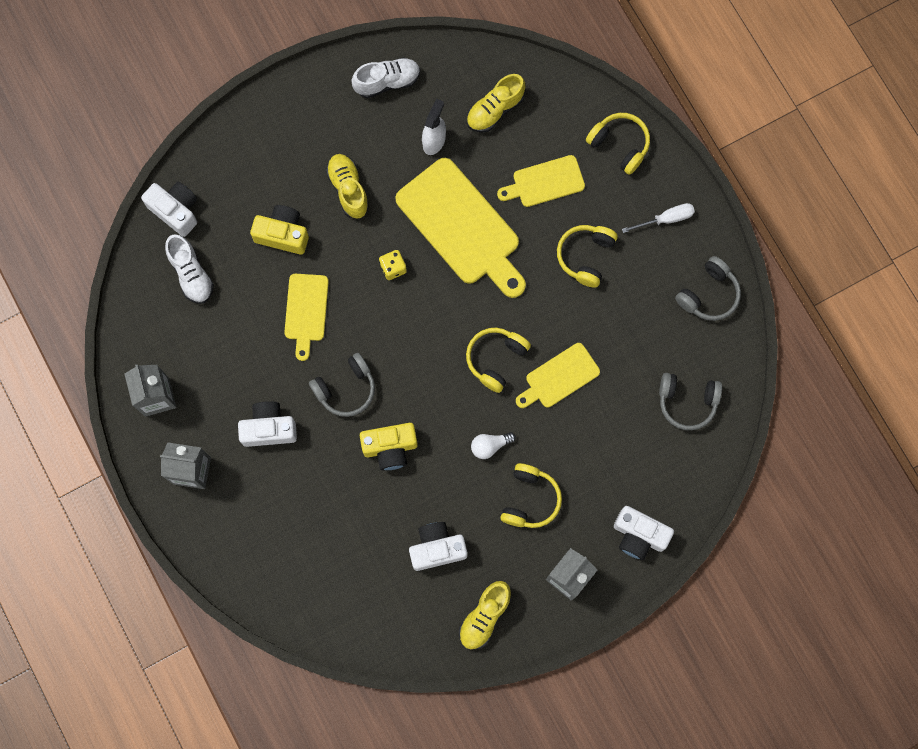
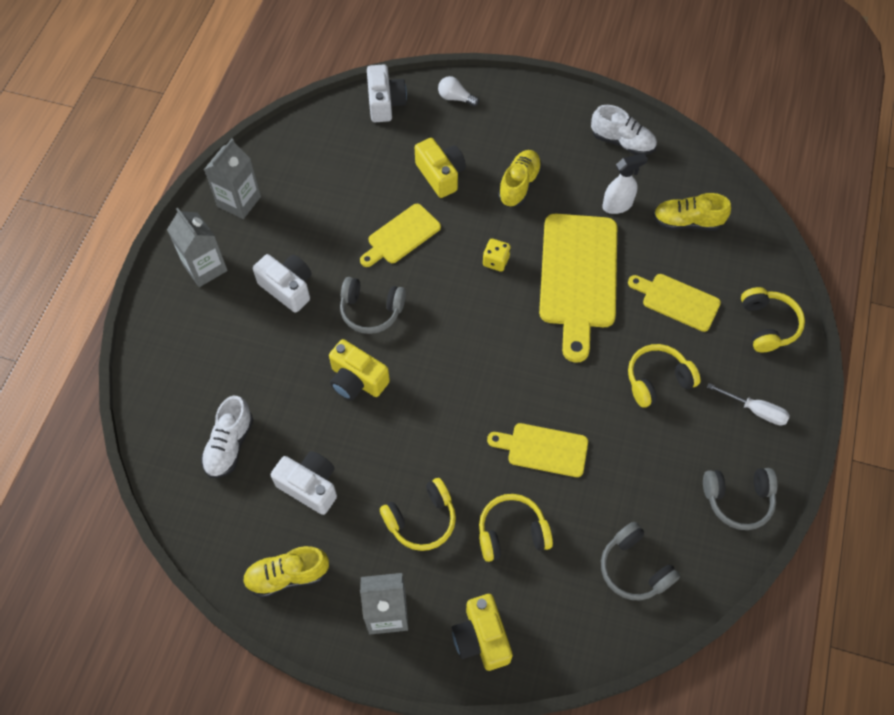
camera: 45 degrees right, 15 degrees down
(191, 274) = (351, 148): white shoe -> white shoe (229, 445)
(490, 446) = (433, 449): white light bulb -> white light bulb (455, 98)
(496, 359) = (506, 390): yellow headphones -> yellow headphones (512, 533)
(639, 535) = (481, 638): white camera -> yellow camera

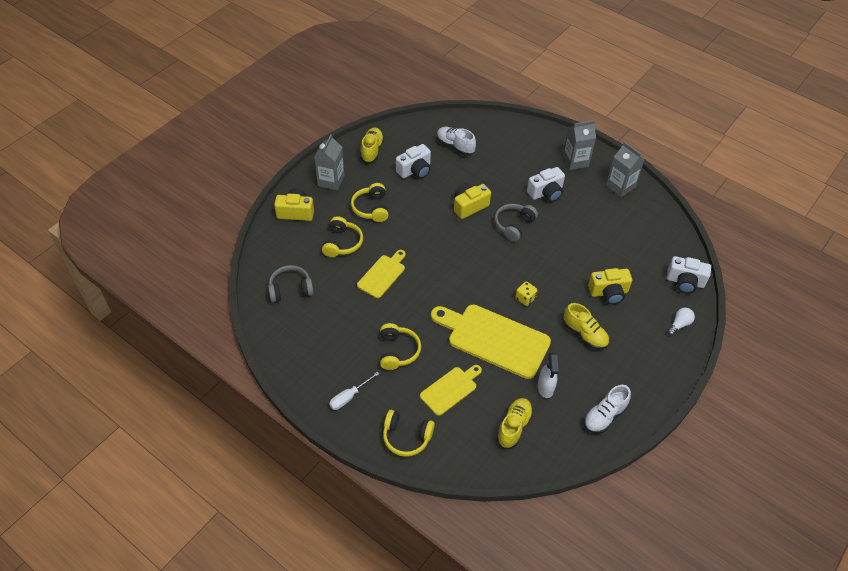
camera: 110 degrees right, 10 degrees down
(401, 236) = (564, 256): yellow cutting board -> none
(738, 500) = (298, 358): grey headphones -> none

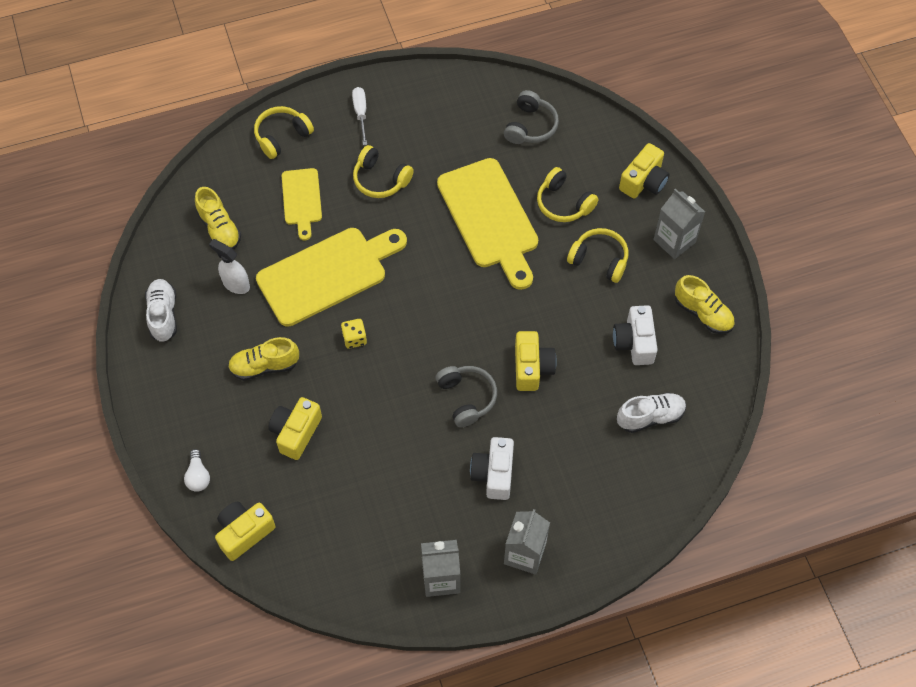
camera: 125 degrees right, 10 degrees up
(382, 275) = (489, 218): yellow cutting board -> yellow cutting board, size x1.83
(685, 282) = (244, 533): white camera -> yellow camera

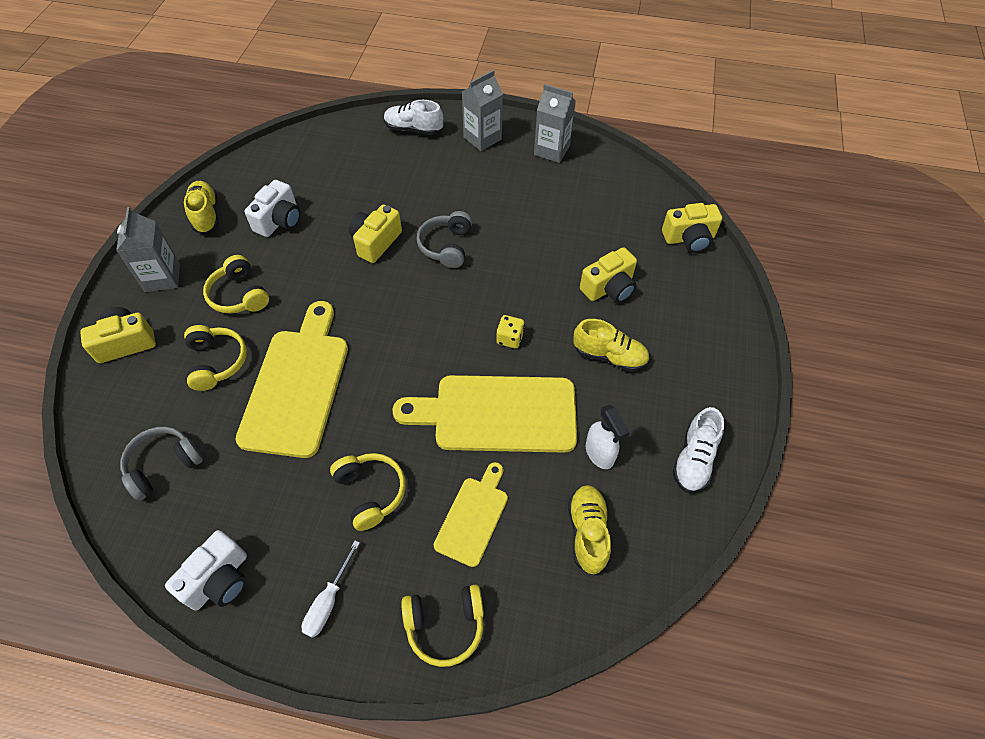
camera: 150 degrees left, 5 degrees down
(198, 476) = (713, 295): white light bulb -> none
(493, 474) = (466, 189): white camera -> white camera (219, 580)
(650, 417) = (320, 171): white shoe -> white shoe (413, 129)

